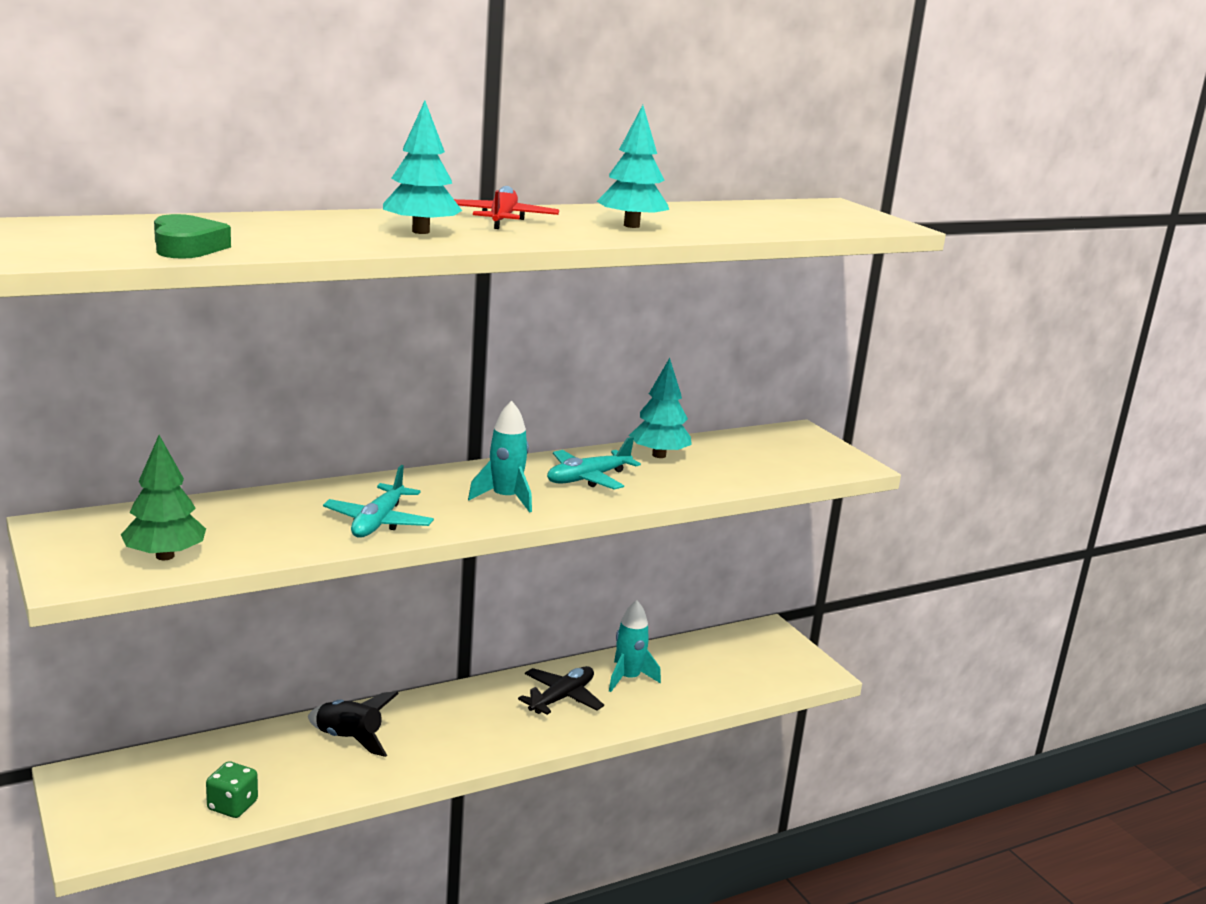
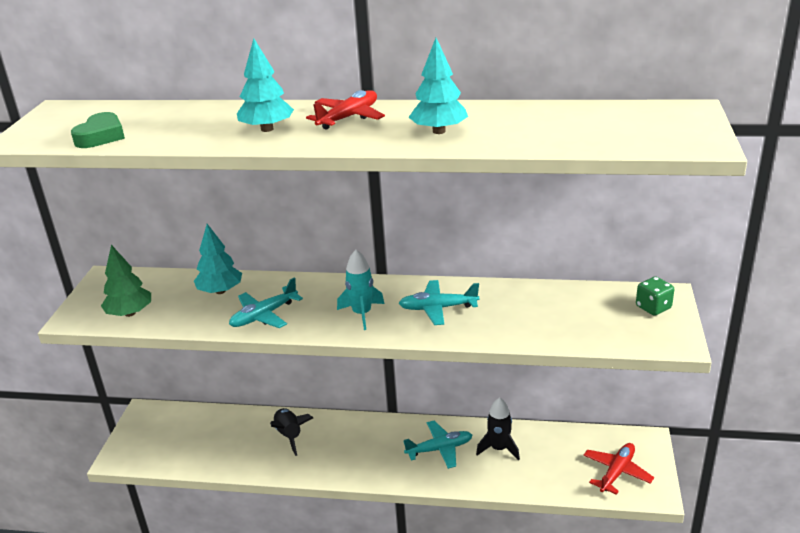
camera: 40 degrees right, 10 degrees up
(232, 806) = (196, 459): green dice -> green dice (653, 307)
(562, 698) = (440, 449): black plane -> turquoise plane
(628, 678) = (499, 448): turquoise rocket -> black rocket
(659, 455) = (516, 297): turquoise tree -> turquoise tree (220, 291)
(769, 665) = (617, 472): none -> red plane

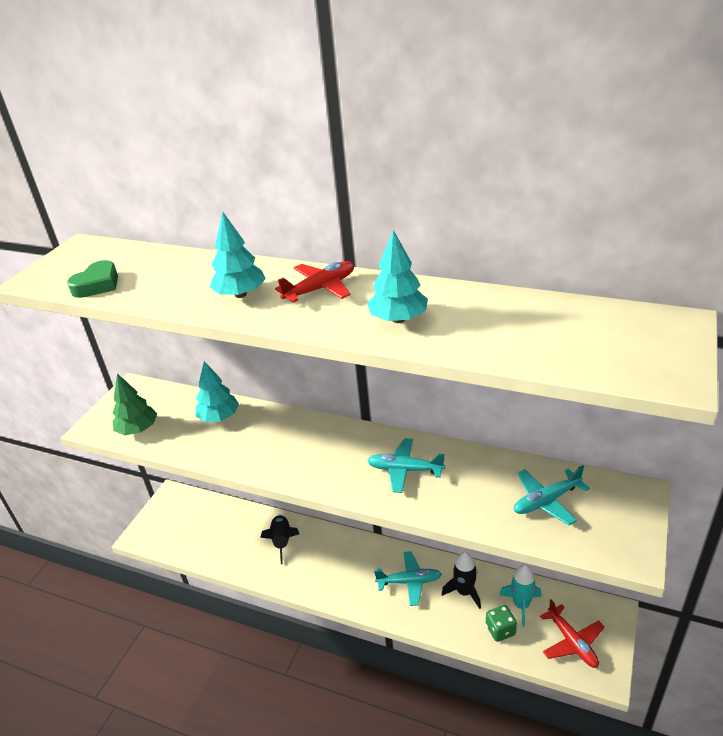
camera: 15 degrees right, 5 degrees up
(264, 315) = (247, 451): turquoise plane -> turquoise plane (546, 501)
(362, 314) = (333, 464): turquoise rocket -> turquoise rocket (521, 605)
(617, 472) = (572, 642): red plane -> red plane turned 105 degrees clockwise
(653, 307) = (621, 506): green dice -> green dice (500, 630)

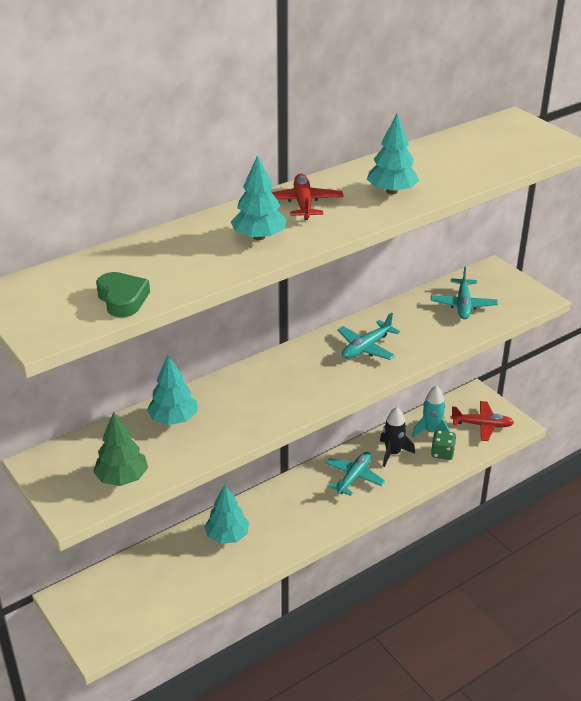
camera: 60 degrees left, 0 degrees up
(282, 541) = (227, 536): black rocket -> turquoise tree

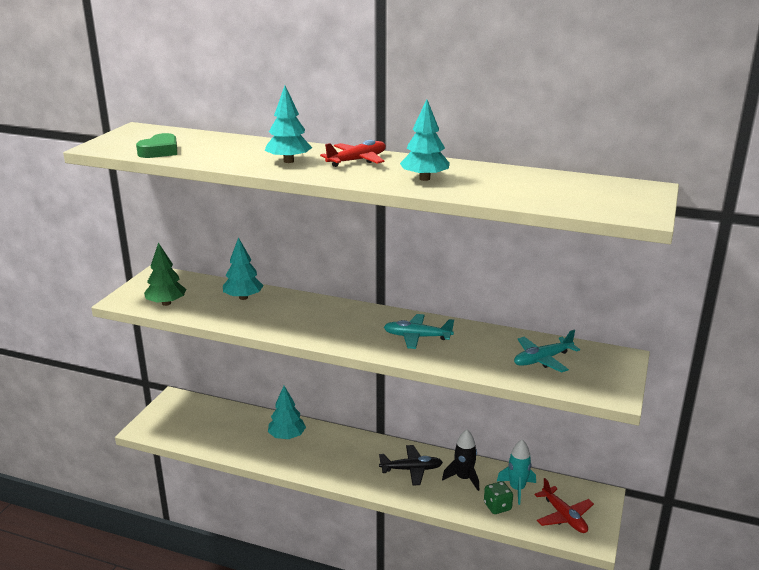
camera: 55 degrees right, 10 degrees down
(354, 477) = (411, 469): turquoise plane -> black plane

